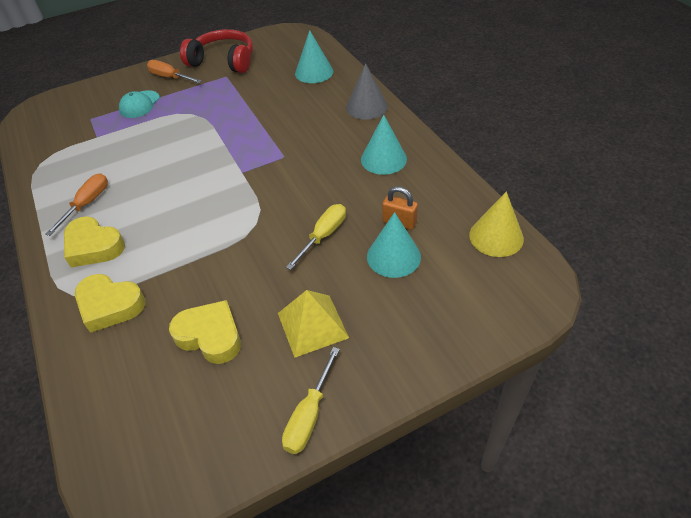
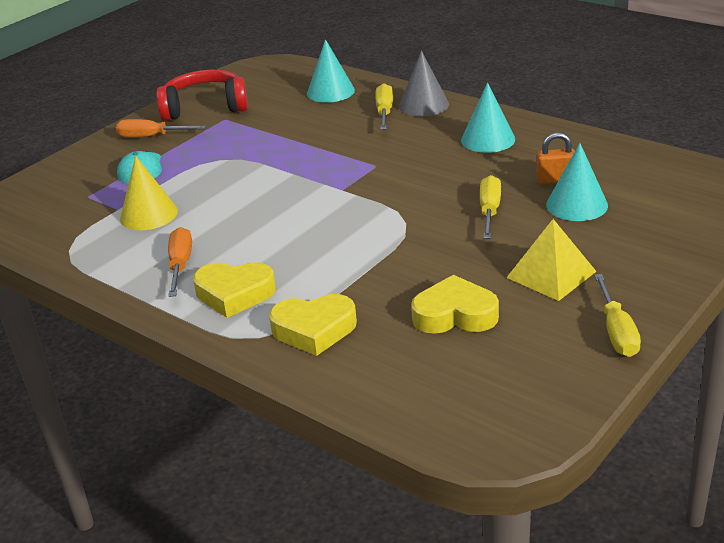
camera: 25 degrees left, 15 degrees down
(333, 104) = (384, 112): none -> yellow screwdriver
(496, 236) = (658, 164): yellow cone -> yellow cone (149, 214)

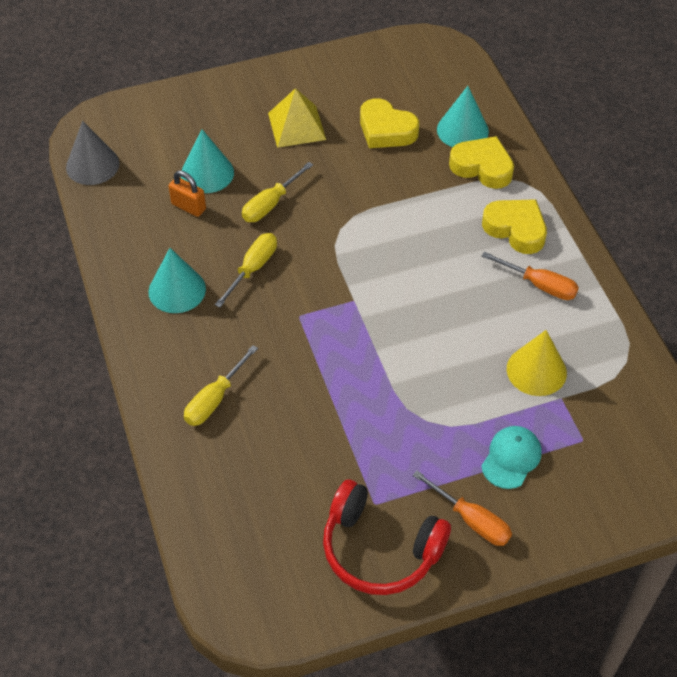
camera: 150 degrees left, 20 degrees up
(180, 264) = (540, 285): orange screwdriver -> orange screwdriver turned 90 degrees counterclockwise
(330, 92) = (228, 483): turquoise cone -> turquoise cone (462, 130)
(424, 105) = (169, 385): grey cone -> grey cone (92, 165)
(617, 332) = (309, 69): yellow screwdriver -> yellow screwdriver (253, 268)

